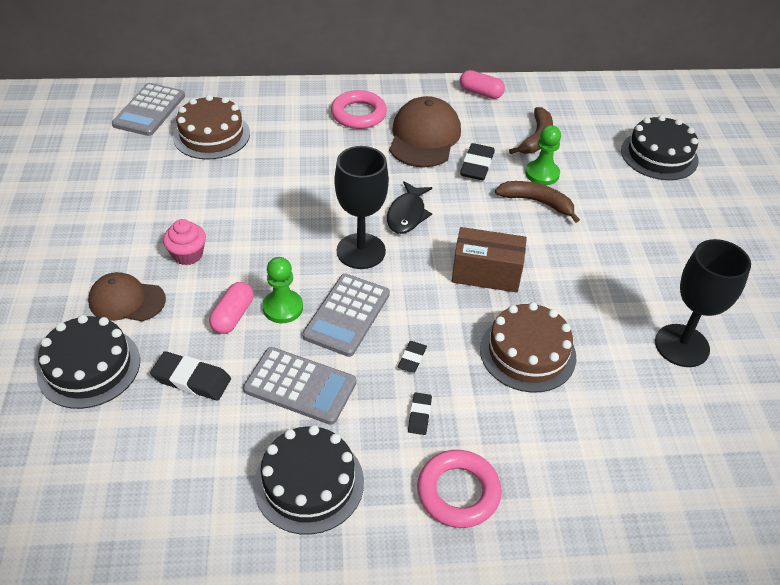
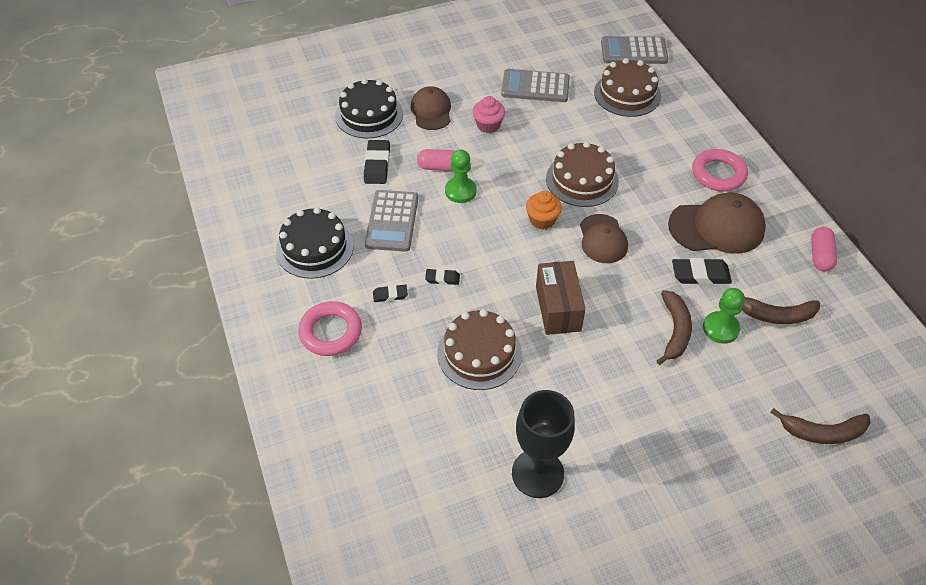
camera: 75 degrees right, 5 degrees up
(318, 205) = (582, 180): none -> brown cake
(347, 315) = (469, 229): grey calculator -> grey calculator (535, 87)
(361, 251) = (542, 220): black goblet -> orange cupcake
(407, 214) = (602, 239): black fish -> brown cap
(659, 155) = (823, 432): black cake -> brown banana

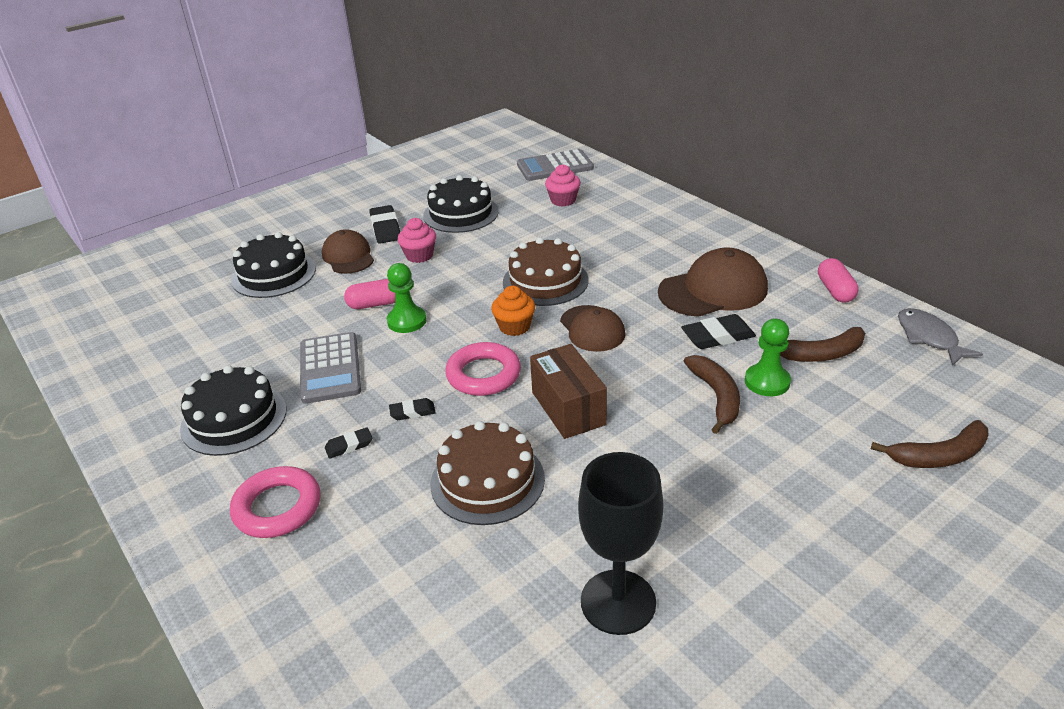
camera: 15 degrees left, 15 degrees down
(377, 165) = (296, 318): black eraser -> black eraser (385, 228)
(535, 87) = (461, 213): grey calculator -> black cake
(627, 94) = (563, 200): brown cake -> pink cupcake
(718, 174) = (691, 245): pink ring -> pink ring (483, 374)
(875, 325) = (929, 337): none -> grey fish

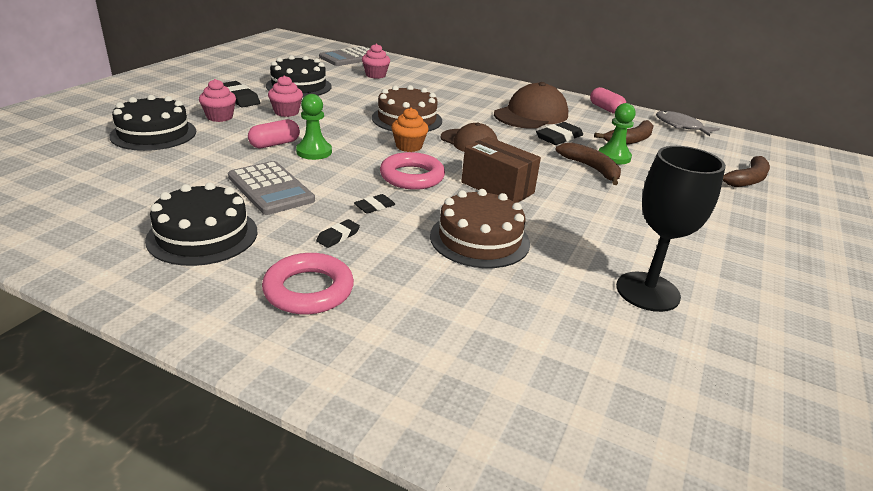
camera: 30 degrees left, 5 degrees down
(348, 256) = (220, 117): brown cap -> pink cupcake

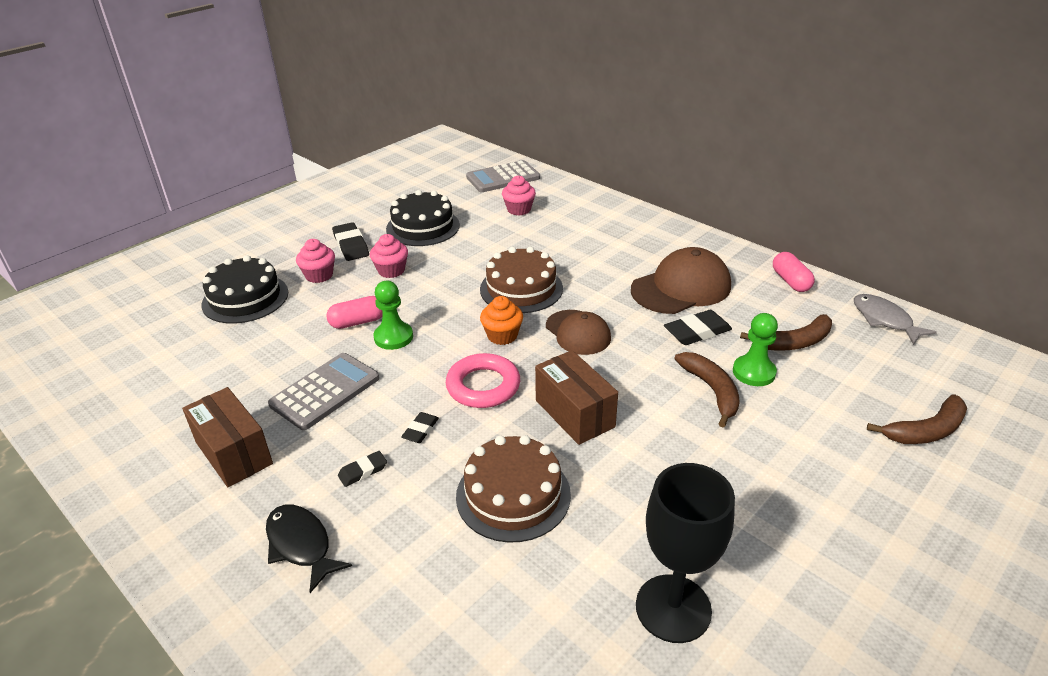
camera: 20 degrees right, 5 degrees up
(203, 235) = (234, 453): black cake -> brown box
(270, 189) = (325, 391): grey calculator -> grey calculator turned 120 degrees counterclockwise
(308, 290) = (301, 545): pink ring -> black fish
(374, 206) = (420, 430): black eraser -> black eraser turned 45 degrees counterclockwise

